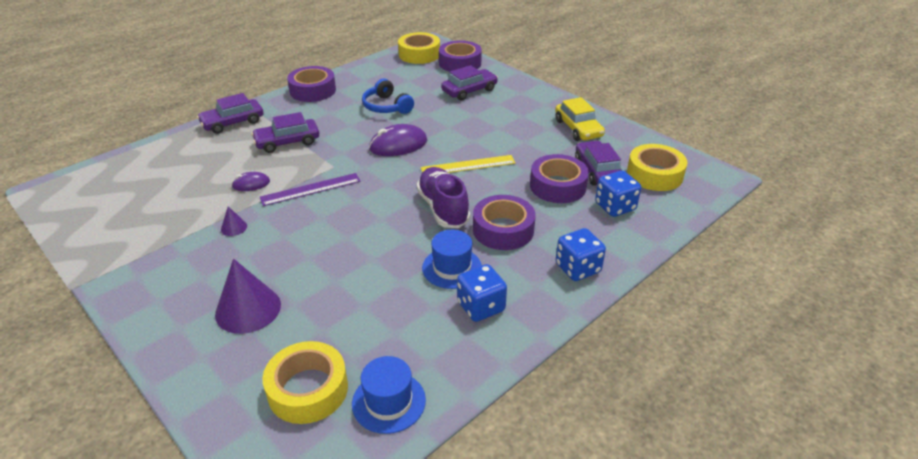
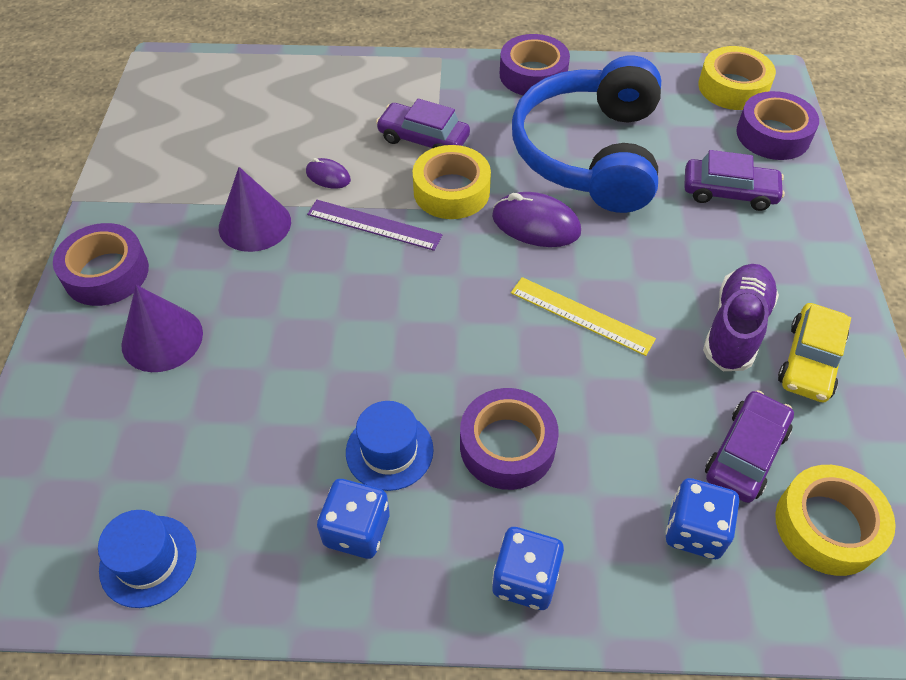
camera: 45 degrees right, 15 degrees up
(232, 122) = (400, 74): purple car -> none
(234, 227) = (254, 224): purple cone -> purple cone, size x2.17
(308, 389) = (107, 479): yellow tape -> yellow tape (451, 191)
(386, 106) = (590, 153): blue headphones -> blue headphones, size x2.16
(443, 208) = (477, 359): purple shoe -> purple shoe (735, 328)
(558, 186) = (657, 435): purple tape -> purple tape (106, 273)

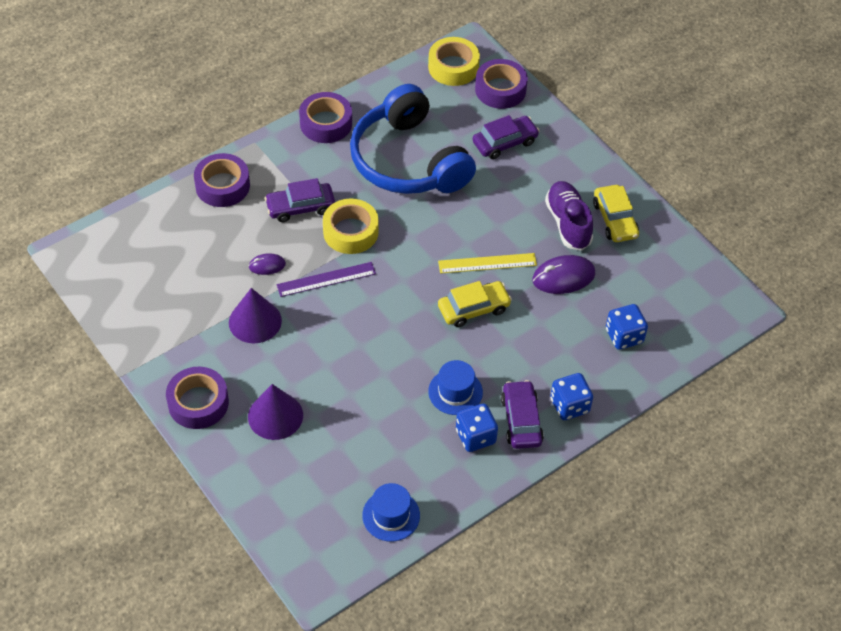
camera: 40 degrees left, 0 degrees up
(507, 446) = (509, 353): purple tape -> purple tape (222, 186)
(512, 360) = (473, 309): none -> yellow car
(536, 224) = (417, 224): purple mouse -> purple mouse (563, 277)
(745, 453) = (619, 286): purple car -> purple car (521, 420)
(827, 526) = (677, 297): yellow tape -> none

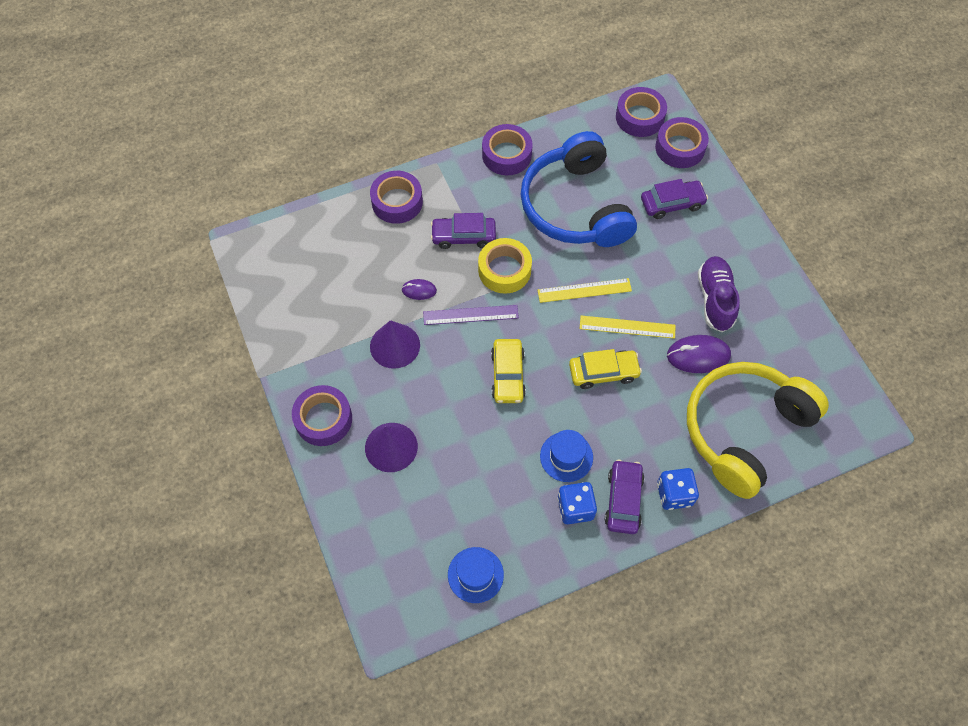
camera: 15 degrees right, 10 degrees up
(436, 237) = (584, 290): none -> yellow ruler
(453, 67) = (639, 117): yellow tape -> purple tape
(614, 220) = (762, 304): yellow car -> yellow car (507, 375)
(624, 336) = (744, 430): blue dice -> yellow headphones

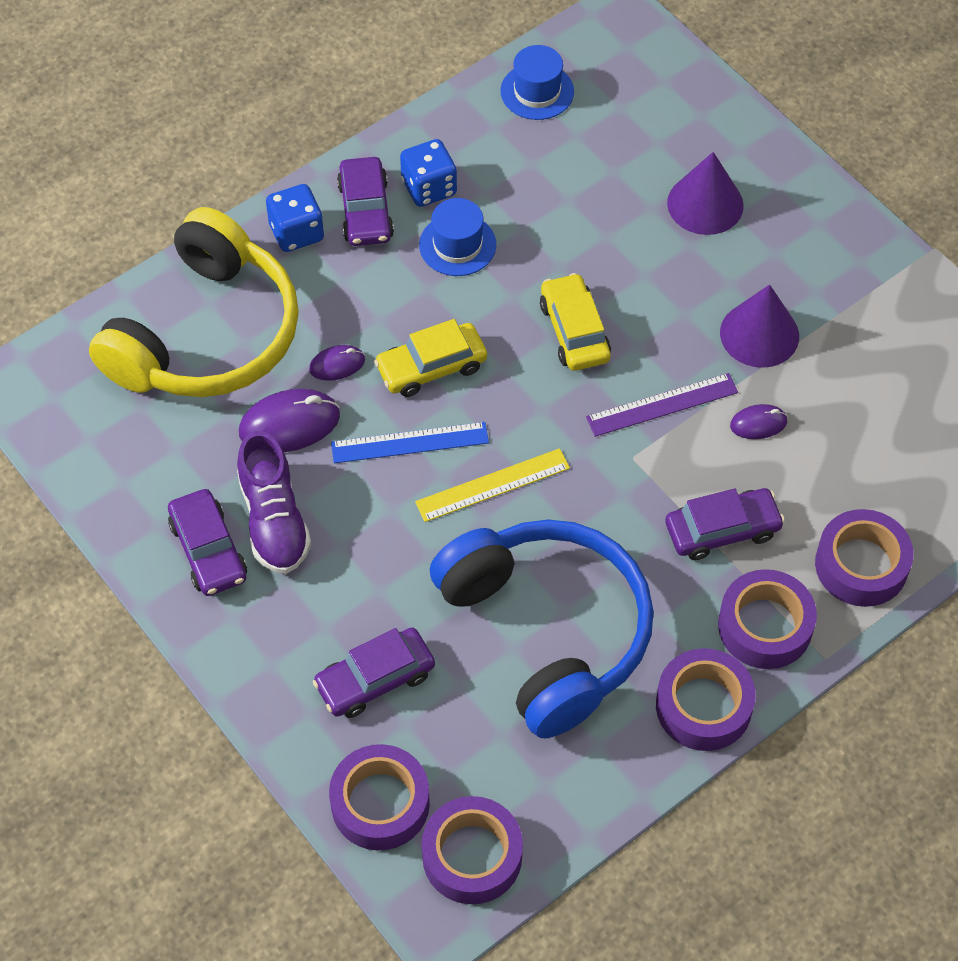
camera: 165 degrees right, 5 degrees down
(323, 419) = (814, 216): purple tape -> purple tape (765, 626)
(504, 270) = (633, 488): yellow tape -> none
(627, 327) = (410, 443): yellow ruler -> blue ruler
(662, 388) = (337, 365): none -> purple mouse
(755, 291) = (208, 550): none -> purple car

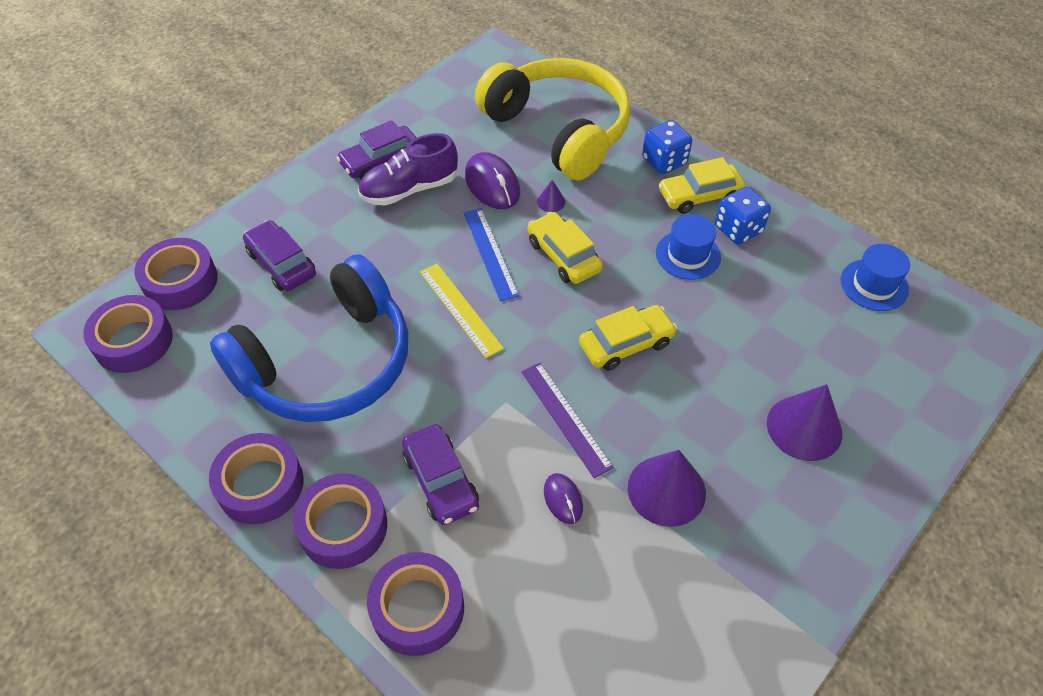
camera: 80 degrees right, 5 degrees down
(206, 334) = (558, 130): yellow headphones -> yellow headphones turned 150 degrees counterclockwise
(337, 365) = (551, 201): purple mouse -> purple cone
(365, 211) = (700, 195): purple car -> yellow car

